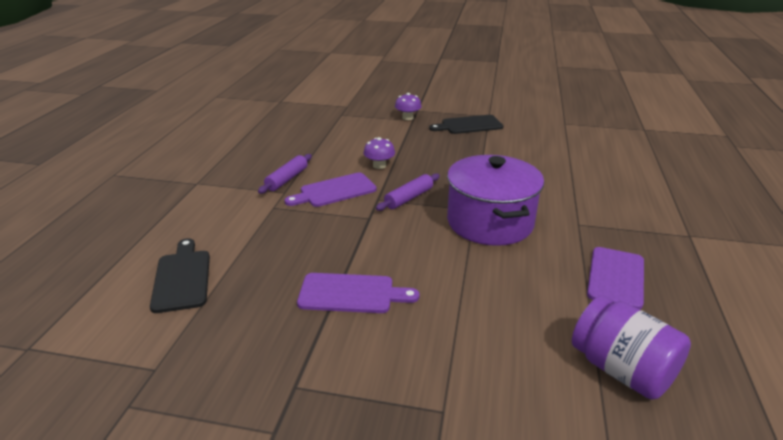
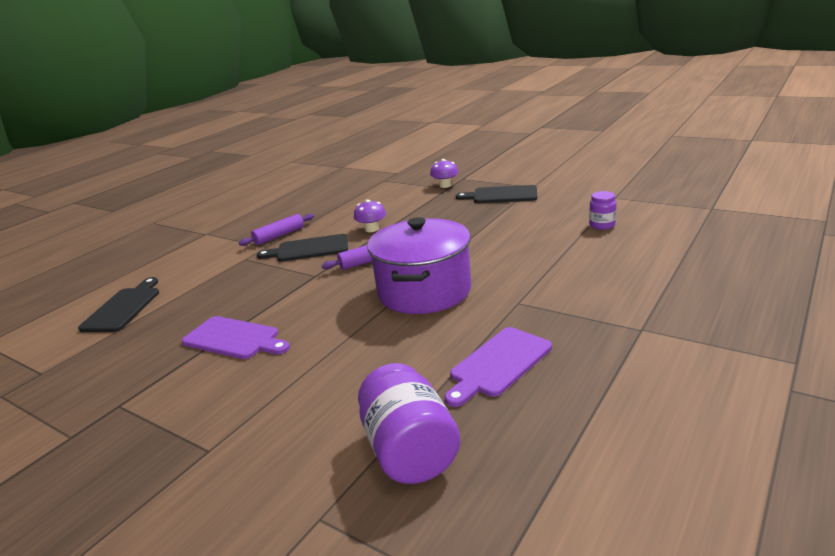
camera: 25 degrees right, 5 degrees down
(335, 191) = (309, 249): purple cutting board -> black cutting board
(578, 149) = (602, 225): none -> purple jar

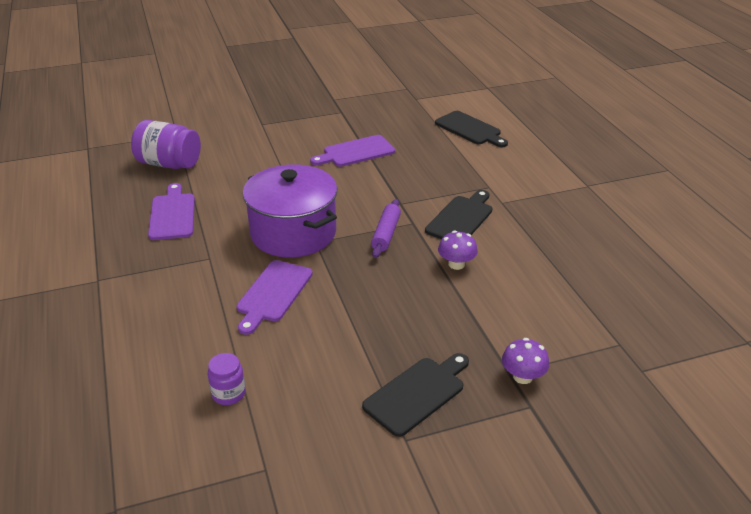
camera: 125 degrees right, 10 degrees up
(279, 236) = (520, 216): purple rolling pin -> none
(505, 259) = (273, 293): none -> purple cutting board

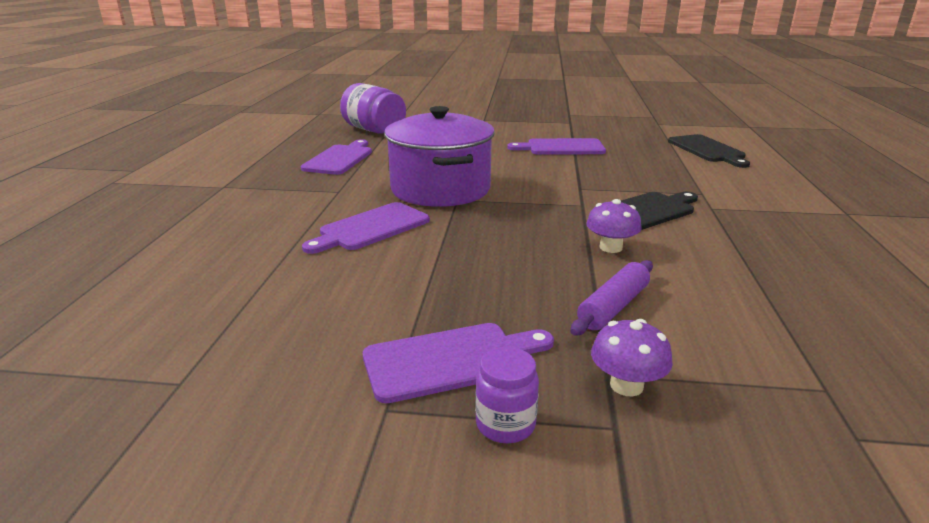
camera: 25 degrees right, 10 degrees down
(228, 394) = (230, 297): purple jar -> purple jar (505, 424)
(386, 234) = (542, 207): purple rolling pin -> purple rolling pin (613, 307)
(417, 393) = (450, 360): black cutting board -> purple cutting board

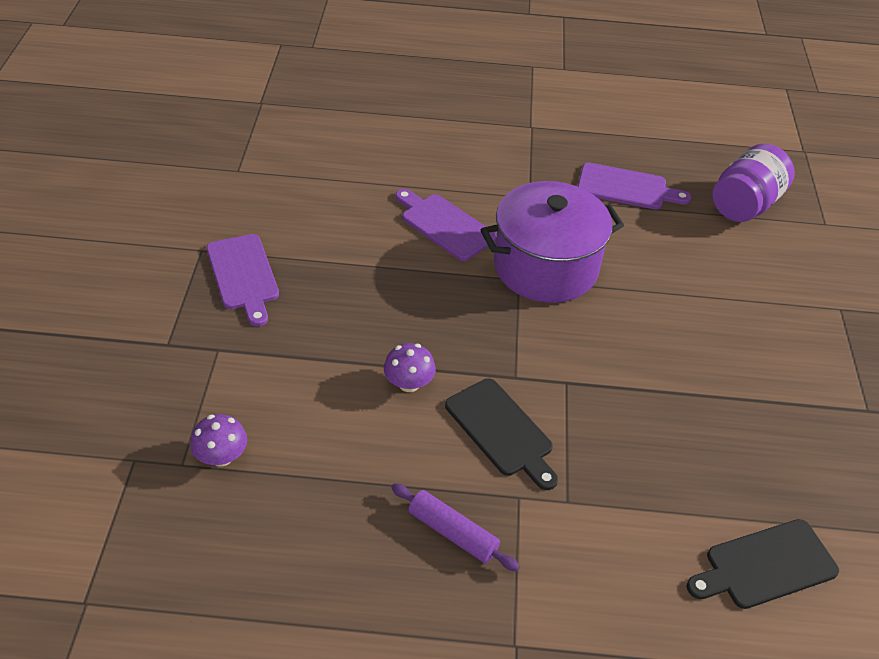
camera: 85 degrees right, 20 degrees up
(505, 424) = (179, 297): purple jar -> none
(561, 148) = (724, 384): purple cutting board -> none
(613, 307) = (301, 367): purple rolling pin -> purple rolling pin (452, 533)
(626, 385) = (204, 357): purple mushroom -> purple mushroom (221, 456)

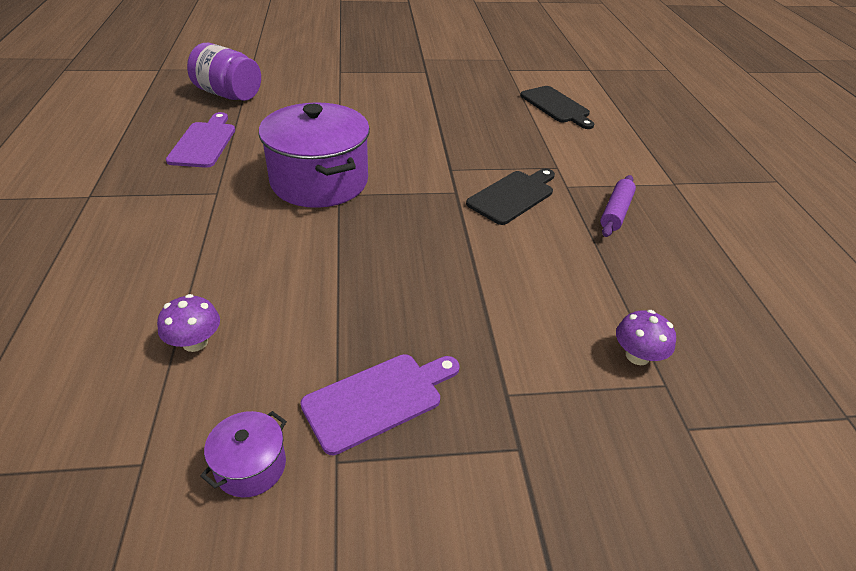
camera: 100 degrees left, 5 degrees down
(215, 213) = (251, 466): none -> purple pot
(409, 383) = (488, 246): purple mushroom -> purple mushroom (195, 342)
(445, 225) = (264, 243): purple cutting board -> none

